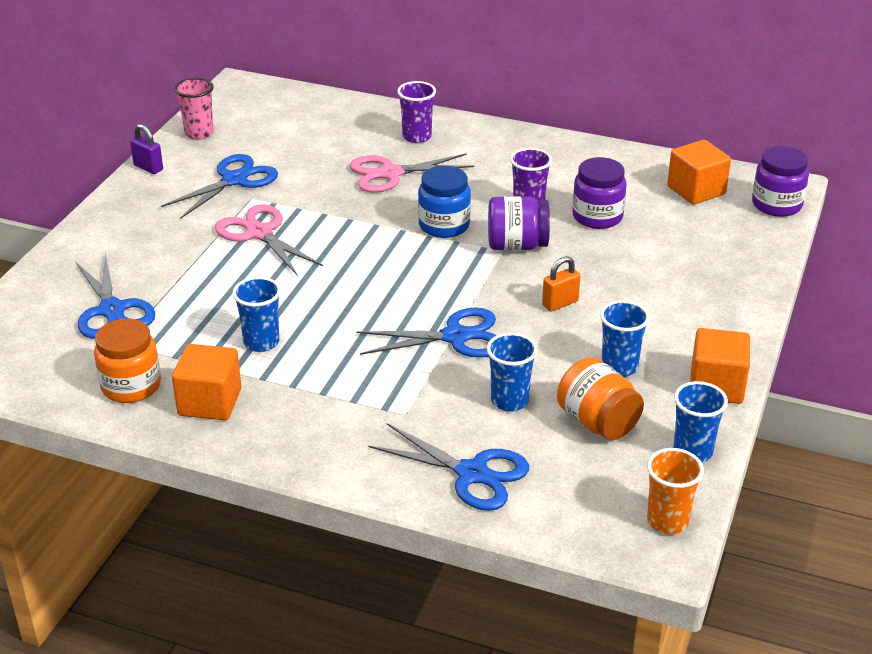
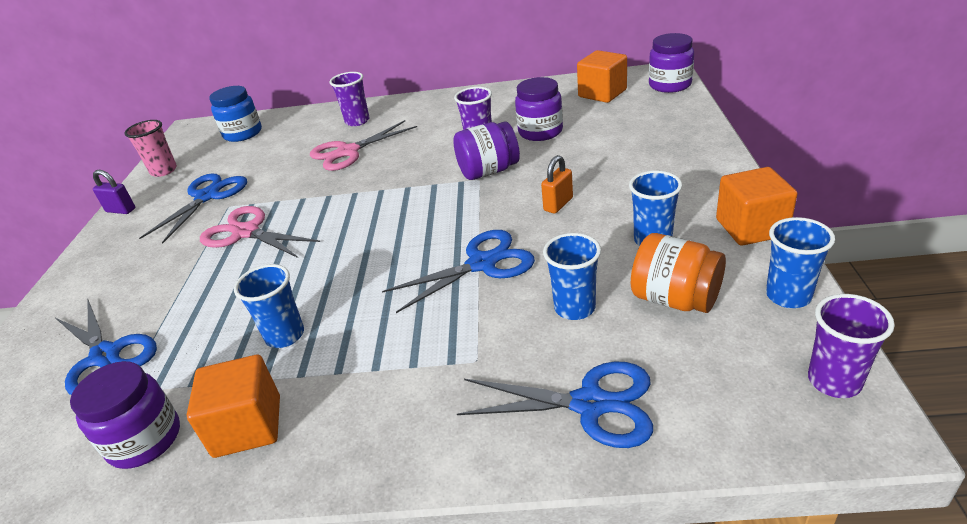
camera: 15 degrees left, 0 degrees up
(131, 386) = (145, 440): orange jar -> purple jar
(444, 225) = (416, 175): blue jar -> blue jar (243, 133)
(667, 521) = (834, 381): orange cup -> purple cup

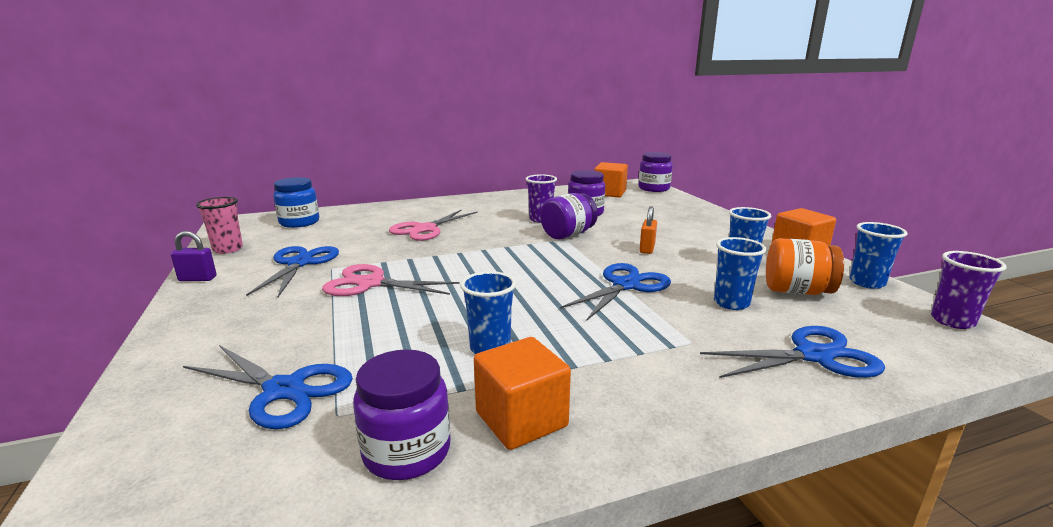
camera: 25 degrees left, 15 degrees down
(357, 121) = (414, 212): purple cup -> none

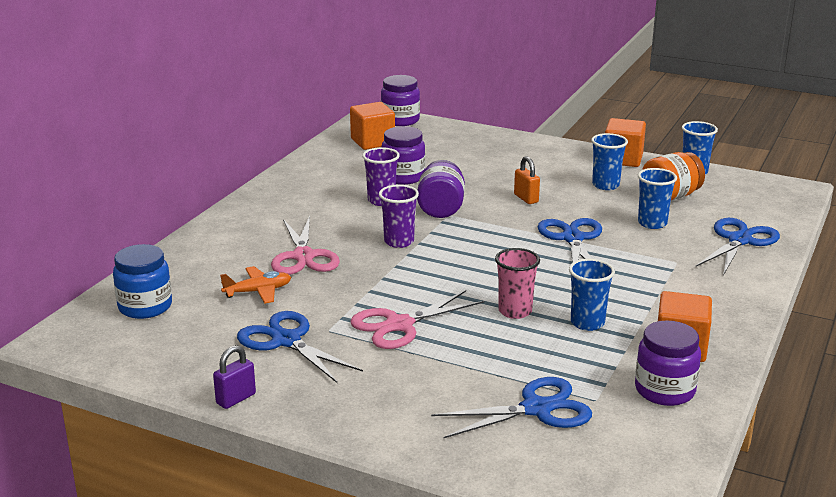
camera: 45 degrees left, 5 degrees up
(228, 249) = (166, 366): pink cup -> pink cup (515, 311)
(358, 236) = (258, 291): none -> orange plane
(952, 321) = (765, 185): purple cup -> purple cup (399, 242)

